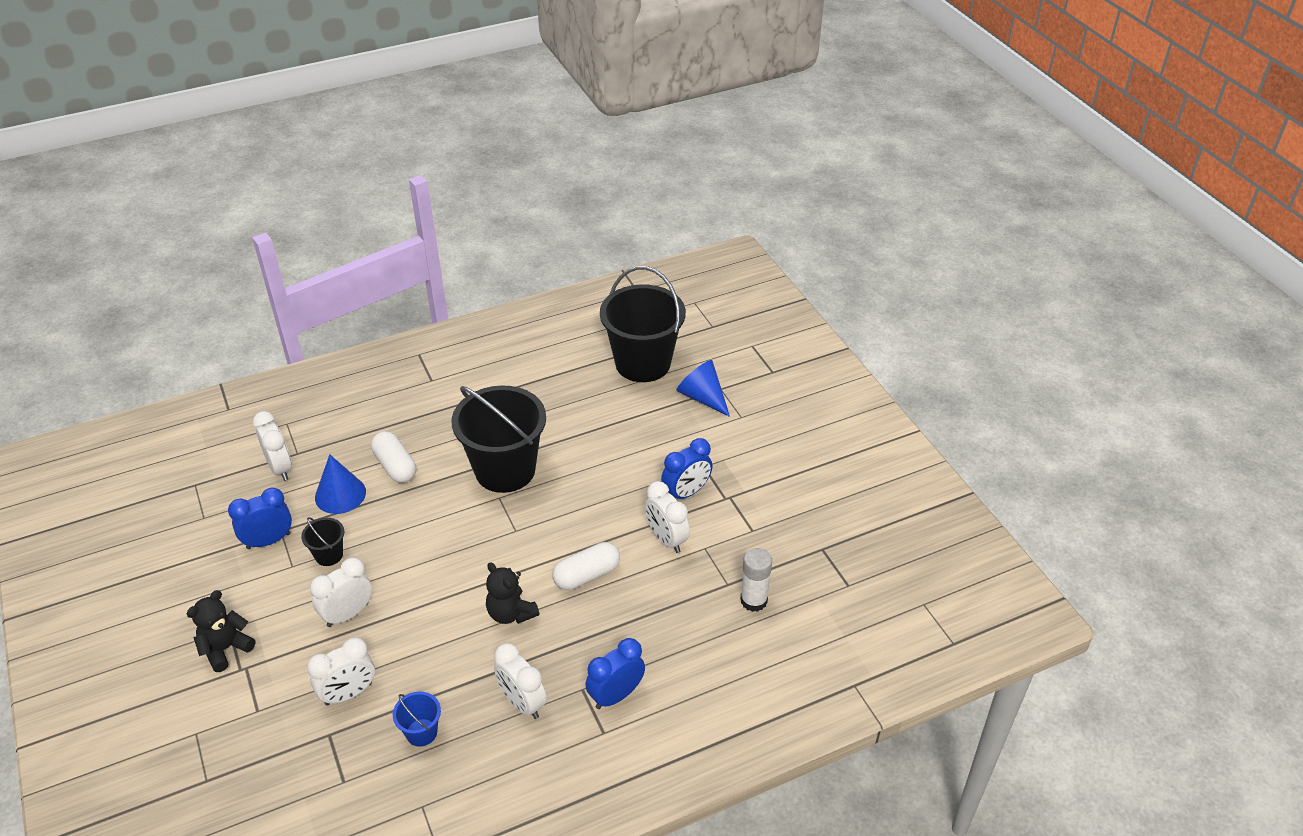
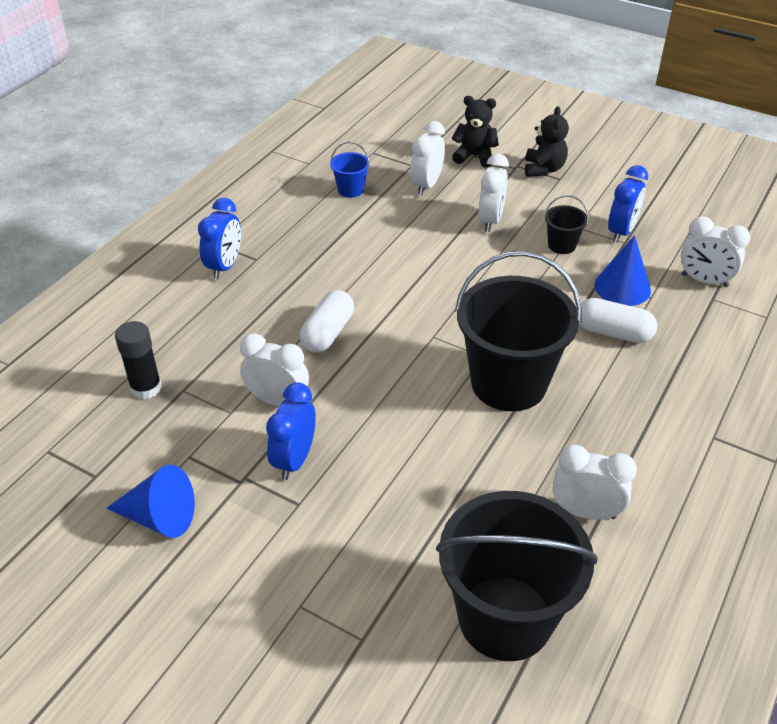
camera: 145 degrees right, 0 degrees up
(511, 613) = (365, 277): black teddy bear -> black teddy bear (474, 156)
(522, 703) = (295, 232): white clock -> white clock (585, 512)
(702, 397) = (376, 607): blue cone -> blue cone (160, 517)
(753, 600) = (146, 388): white glue stick -> black glue stick

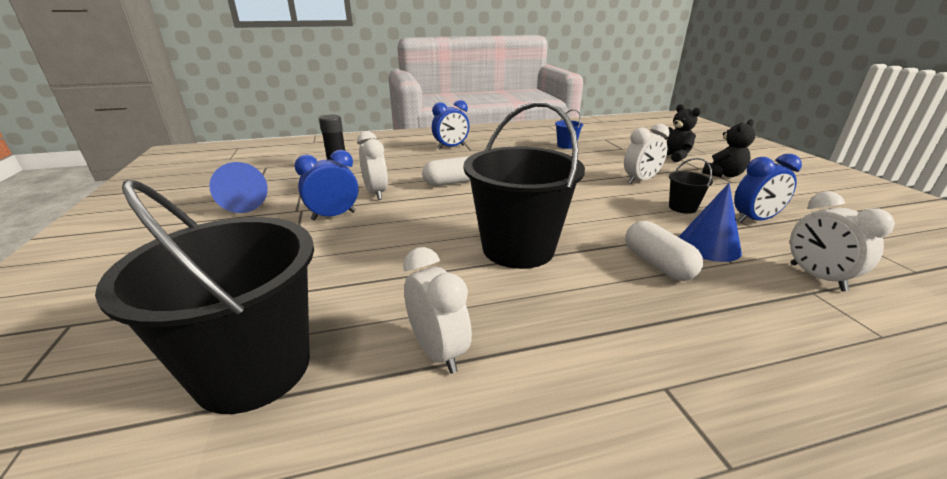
camera: 45 degrees right, 15 degrees down
(426, 185) = (618, 157): white clock -> none

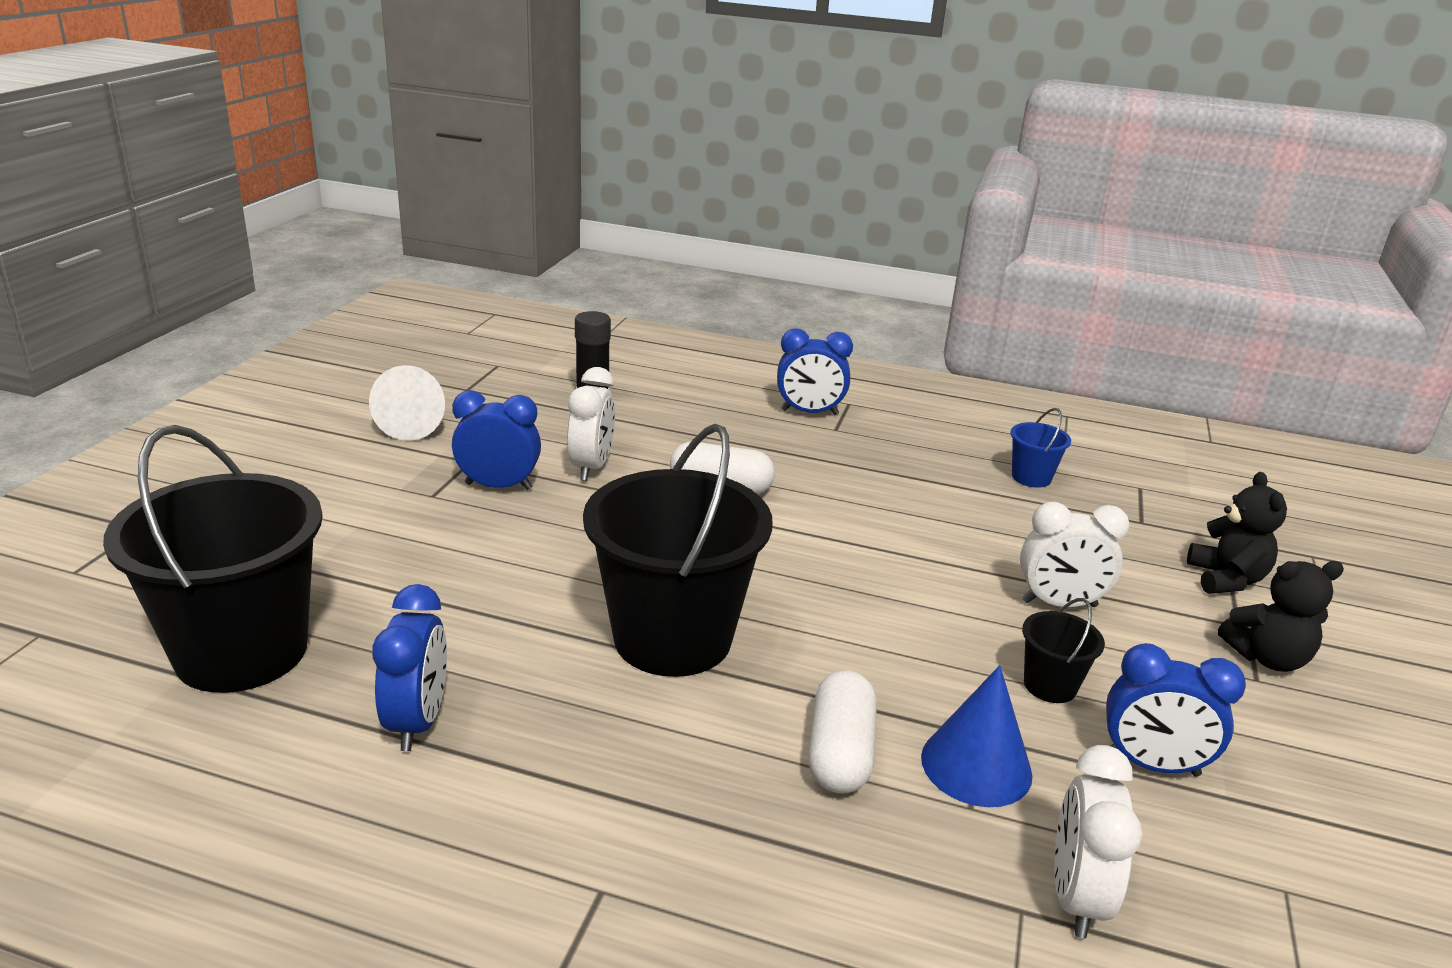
camera: 30 degrees right, 0 degrees up
(243, 204) = (414, 425): blue cone -> white cone
(438, 351) = (417, 722): white clock -> blue clock

